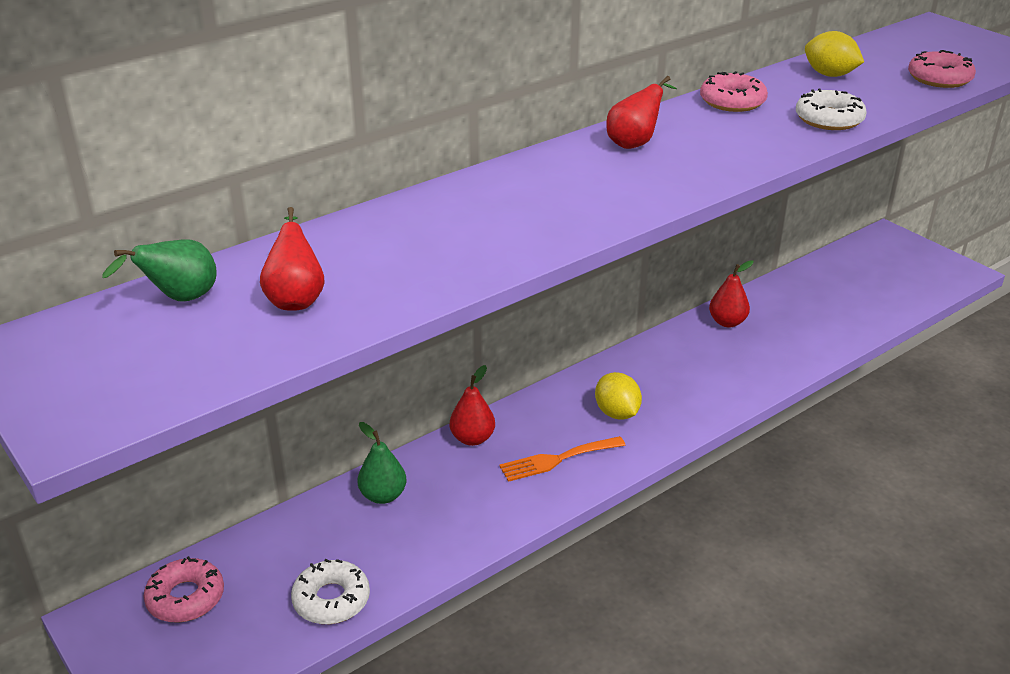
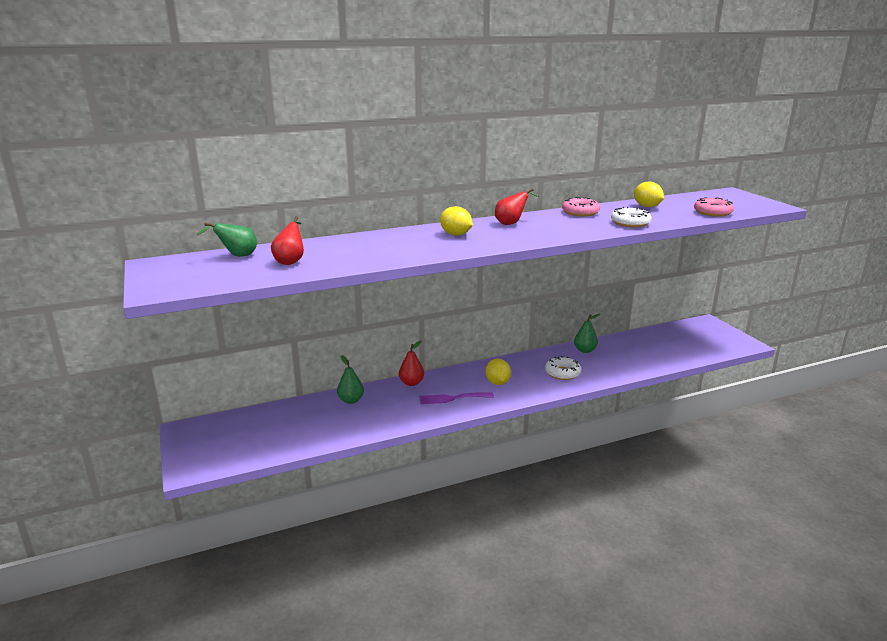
camera: 15 degrees right, 10 degrees down
(186, 598) = (230, 427): pink donut -> none
(331, 599) = (300, 439): white donut -> white donut (562, 373)
(557, 185) = (456, 234): none -> yellow lemon
(557, 460) = (452, 398): orange fork -> purple fork
(727, 322) = (585, 350): red pear -> green pear

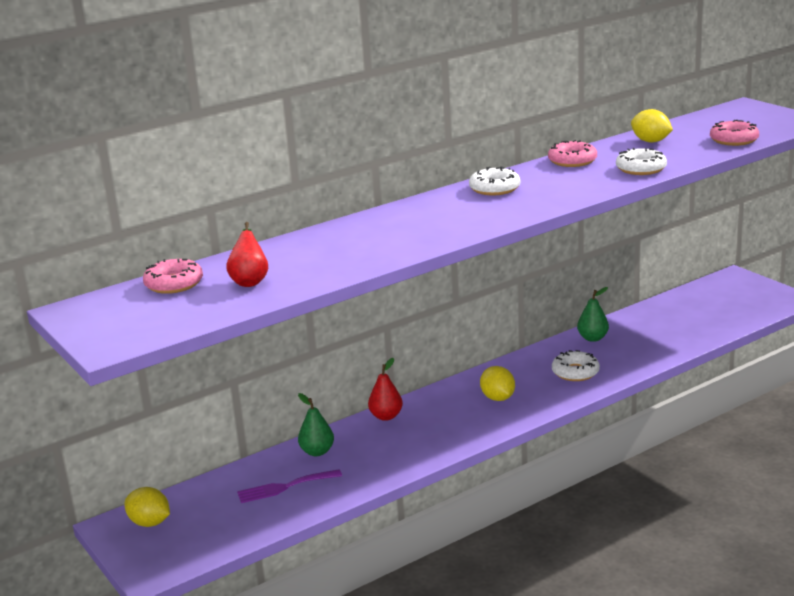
camera: 10 degrees left, 0 degrees up
(237, 256) = (174, 284): green pear -> pink donut
(452, 398) = (448, 427): purple fork -> purple fork (284, 487)
(456, 234) = (434, 214): yellow lemon -> yellow lemon (150, 523)
(511, 223) = (494, 188): red pear -> white donut

